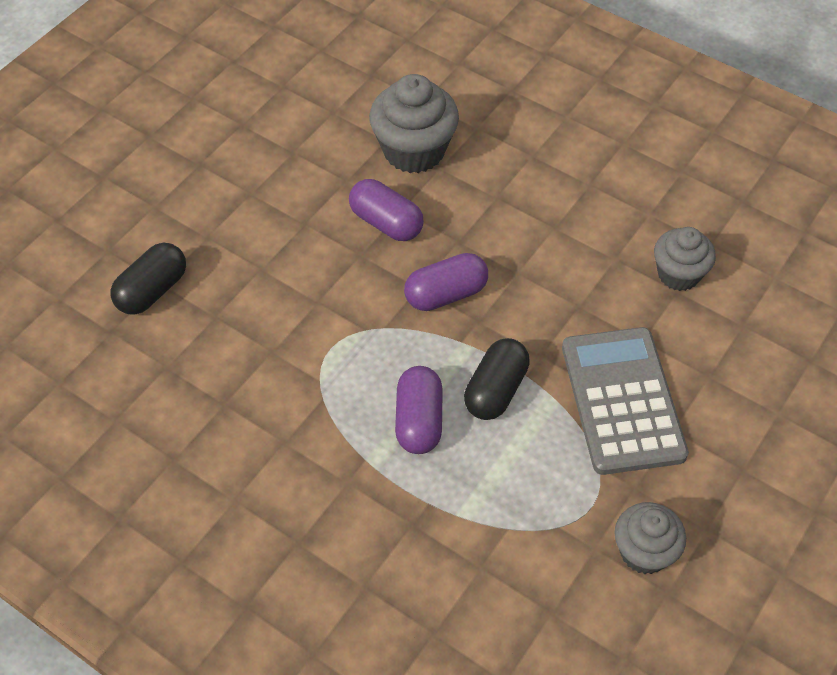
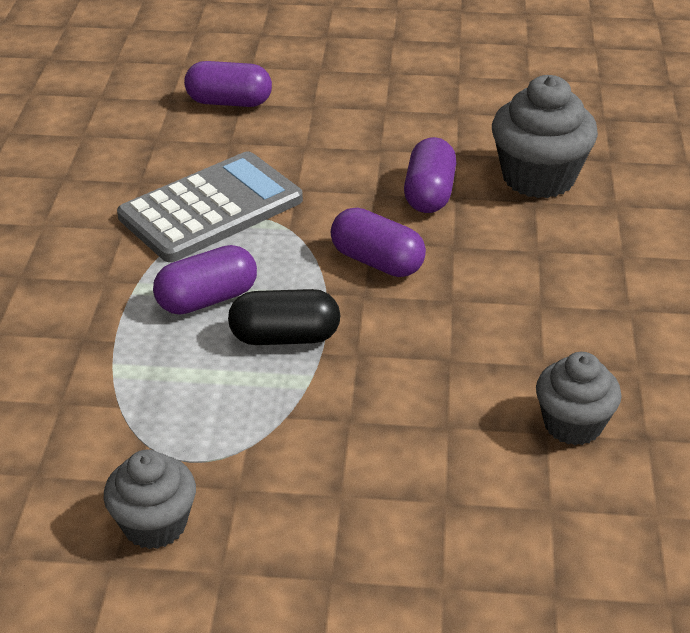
camera: 60 degrees right, 15 degrees down
(152, 291) = (229, 102): black capsule -> purple capsule
(622, 400) = (348, 437): grey calculator -> grey calculator (211, 208)

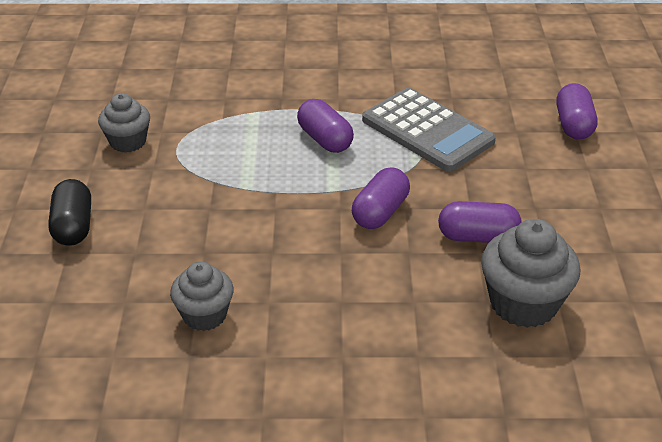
camera: 85 degrees right, 0 degrees up
(285, 337) = (289, 175): black capsule -> black capsule (73, 226)

